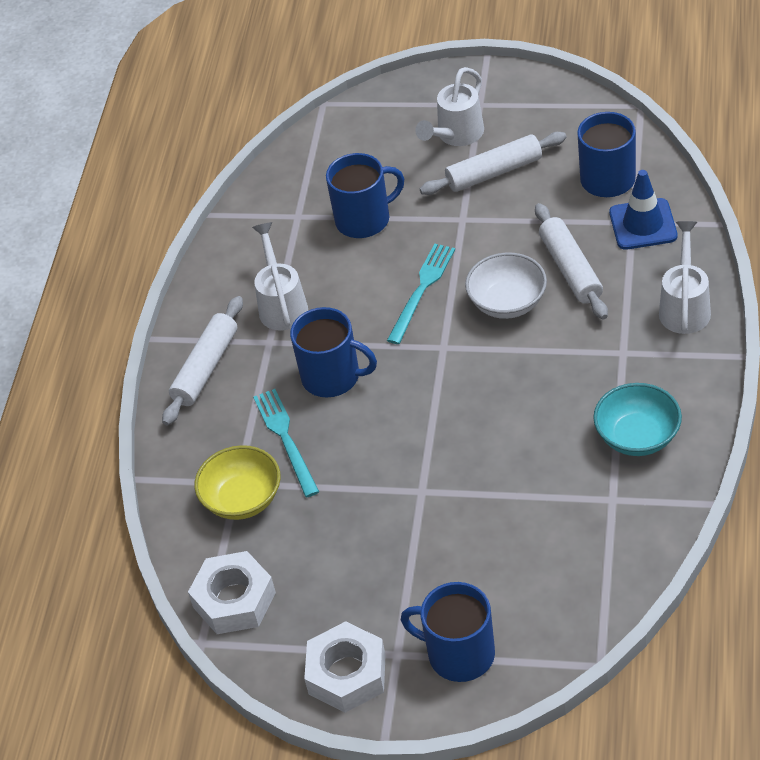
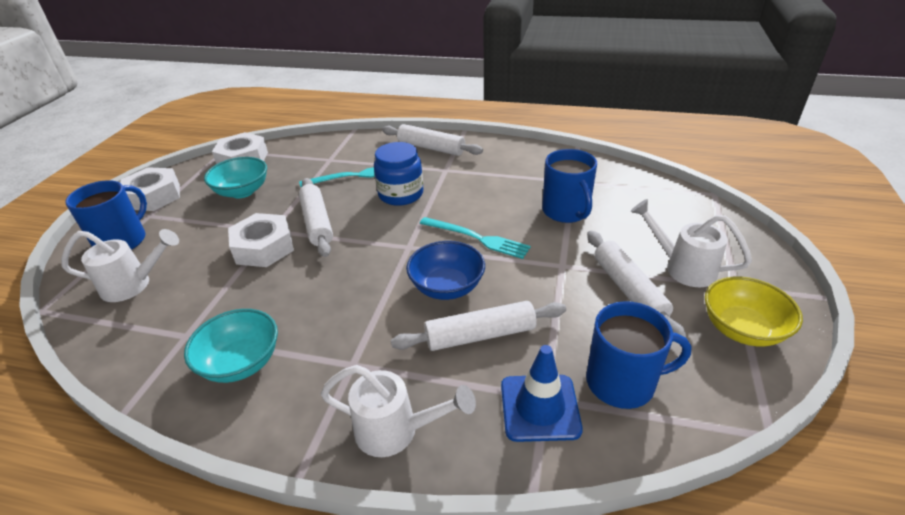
camera: 90 degrees right, 10 degrees down
(242, 499) = (315, 161): yellow bowl -> yellow bowl (742, 329)
(281, 304) = (480, 174): white watering can -> white watering can (134, 285)
(330, 561) = (242, 191): none -> turquoise bowl
(332, 377) = (401, 194): blue mug -> blue jar
(402, 447) = (317, 223): none -> white rolling pin
(458, 485) = (264, 248): none -> white nut
(507, 303) = (447, 287): white bowl -> blue bowl

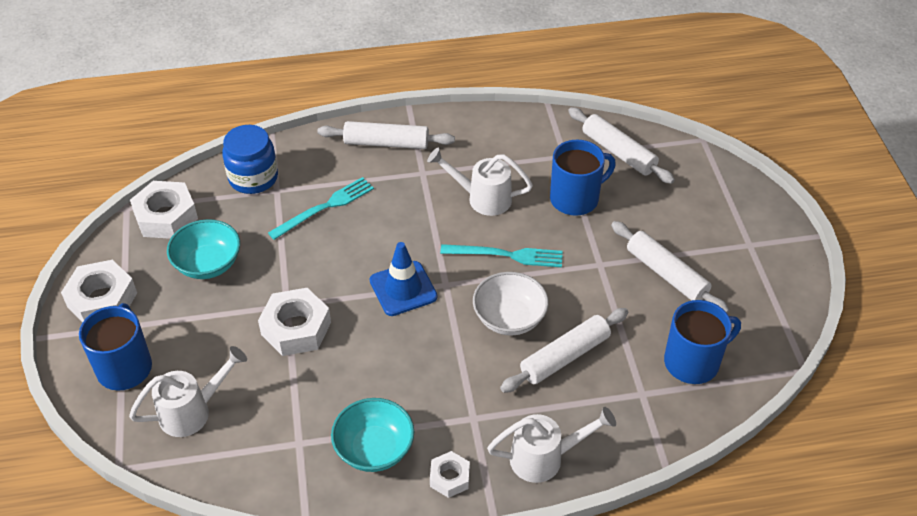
camera: 25 degrees left, 10 degrees up
(286, 416) = (449, 478): none -> white nut
(317, 223) = (330, 282): white rolling pin -> white rolling pin (618, 152)
(401, 194) = (395, 220): blue jar -> blue jar (253, 178)
(447, 287) = (509, 318): blue bowl -> white bowl
(540, 407) = (642, 403): blue traffic cone -> blue traffic cone (403, 289)
(566, 211) = (575, 198): blue mug -> blue mug turned 75 degrees counterclockwise
(682, 267) = (702, 237): white watering can -> white watering can (482, 198)
(742, 329) = (765, 286): yellow bowl -> none

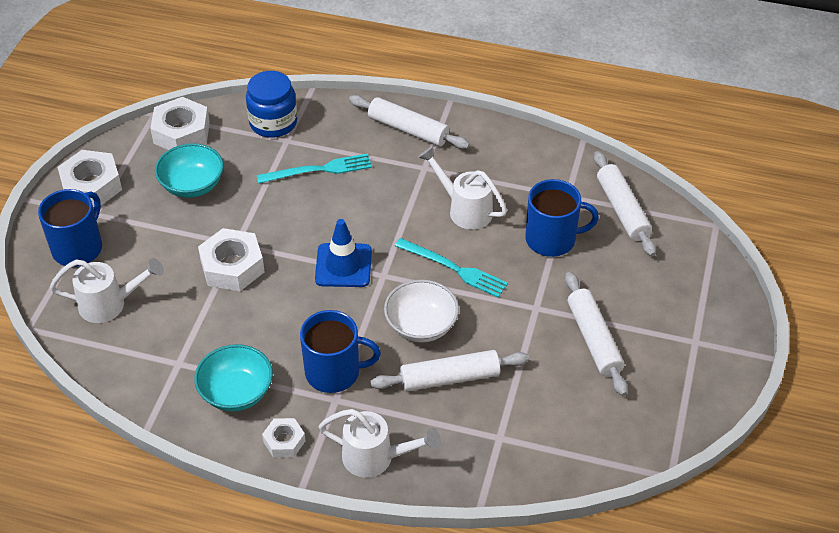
camera: 25 degrees right, 0 degrees up
(693, 362) = (566, 428): blue mug -> blue mug (334, 372)

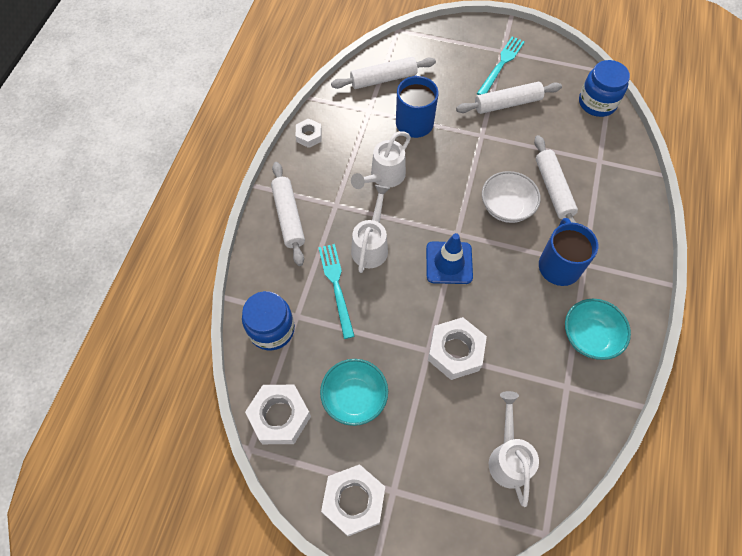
camera: 90 degrees left, 15 degrees up
(78, 248) = (440, 501): blue mug -> none
(284, 441) = (629, 298): white nut -> white nut (309, 136)
(376, 458) = (631, 235): white watering can -> white watering can (371, 245)
(408, 130) = (288, 217): white rolling pin -> white rolling pin turned 45 degrees counterclockwise
(454, 268) = (447, 185): turquoise fork -> turquoise fork (501, 64)
(607, 448) = (597, 103): none -> blue jar

